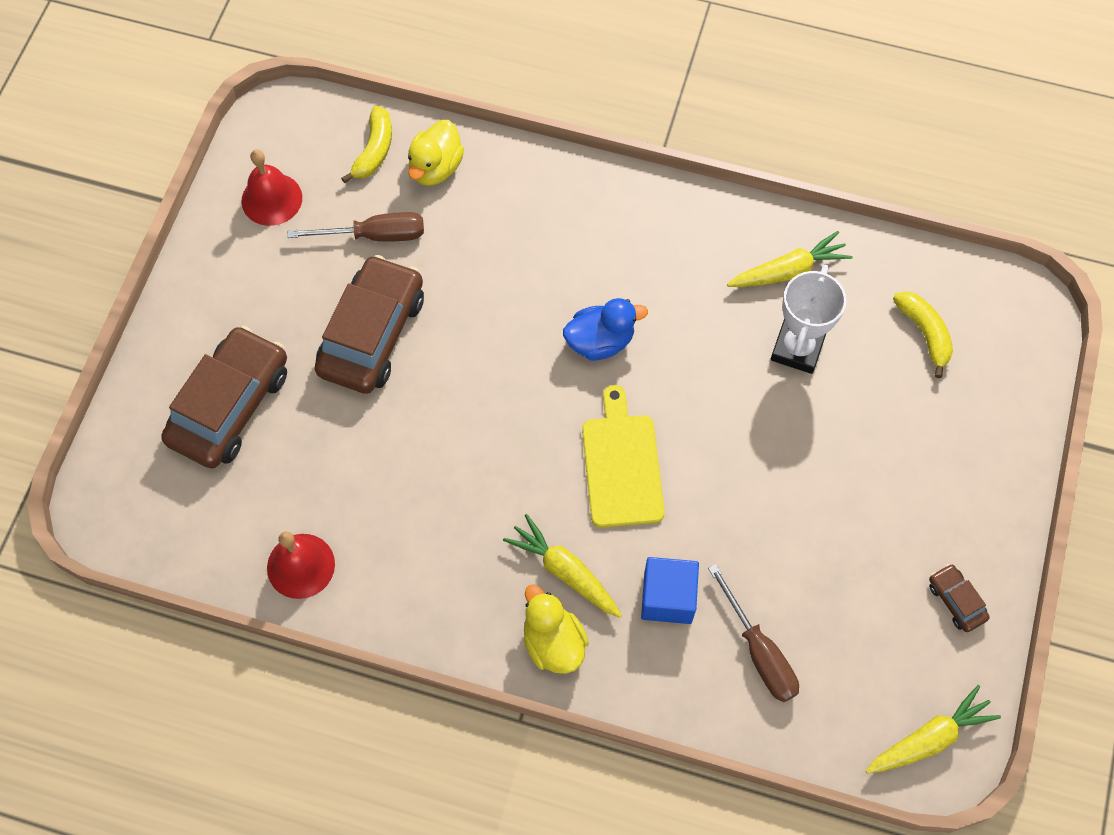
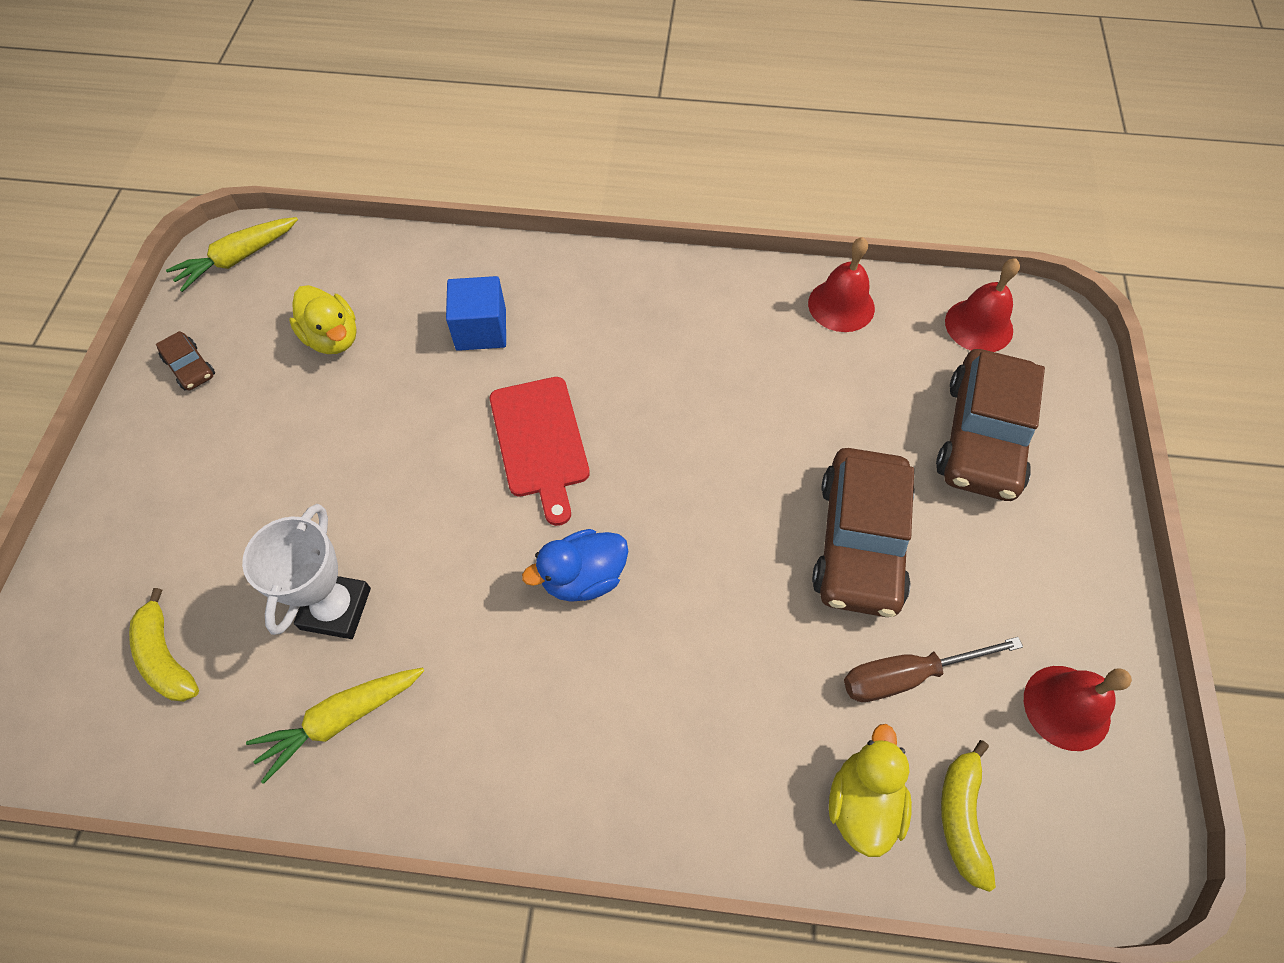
camera: 170 degrees right, 5 degrees down
(176, 519) = (979, 325): none -> red bell
(553, 642) = (586, 280): yellow duck -> yellow duck (333, 338)
(564, 571) = (585, 337): yellow carrot -> none
(621, 465) = (540, 441): yellow cutting board -> red cutting board
(759, 652) = (391, 300): brown screwdriver -> none

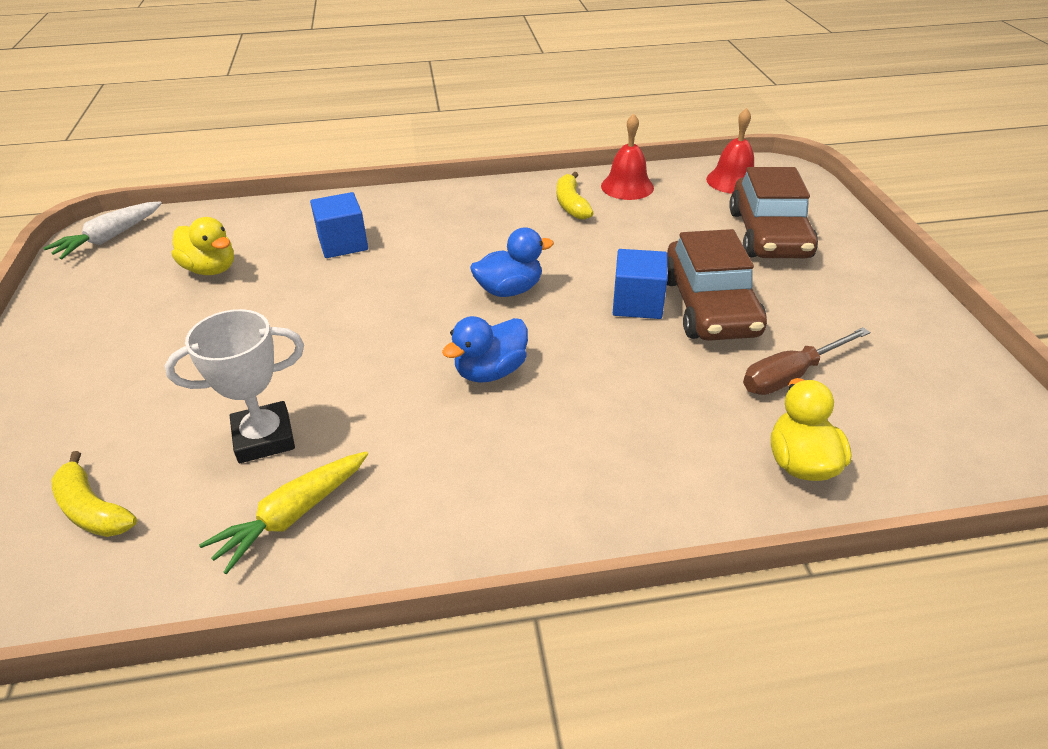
camera: 15 degrees left, 20 degrees down
(190, 367) = (77, 308): brown car -> none
(238, 259) = (109, 238): yellow carrot -> white carrot
(336, 608) = (264, 438): white trophy -> white trophy turned 75 degrees clockwise
(540, 441) = (419, 297): red cutting board -> none
(642, 455) = (509, 290): none -> blue duck
(778, 514) = (637, 303): none -> blue cube
(961, 817) = (886, 453): yellow banana -> yellow banana (571, 204)
(1066, 707) = (923, 368): red bell -> none

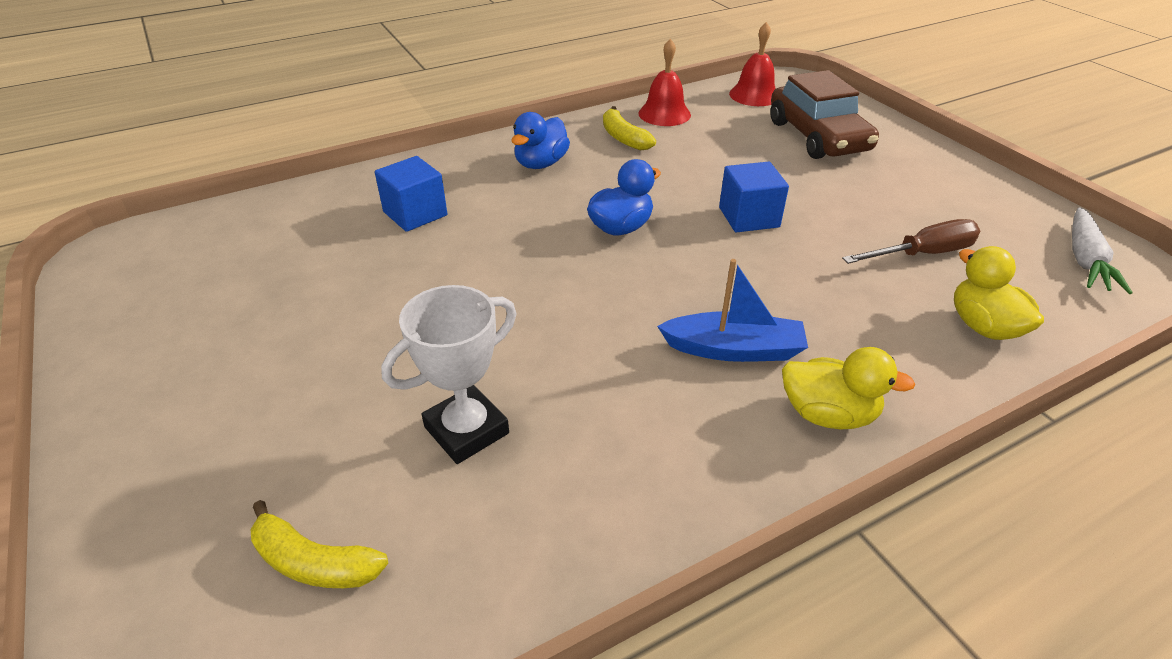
camera: 20 degrees left, 0 degrees up
(109, 238) = (124, 256): white carrot -> white carrot (1085, 260)
(211, 269) = (279, 267): yellow duck -> yellow duck (828, 414)
(292, 516) = (555, 503): yellow carrot -> none
(490, 371) = (657, 308): blue duck -> blue duck (541, 163)
(533, 425) = (734, 349): none -> blue boat
(710, 306) = (813, 208): brown car -> none
(791, 375) = (922, 254): brown screwdriver -> brown screwdriver turned 150 degrees counterclockwise

